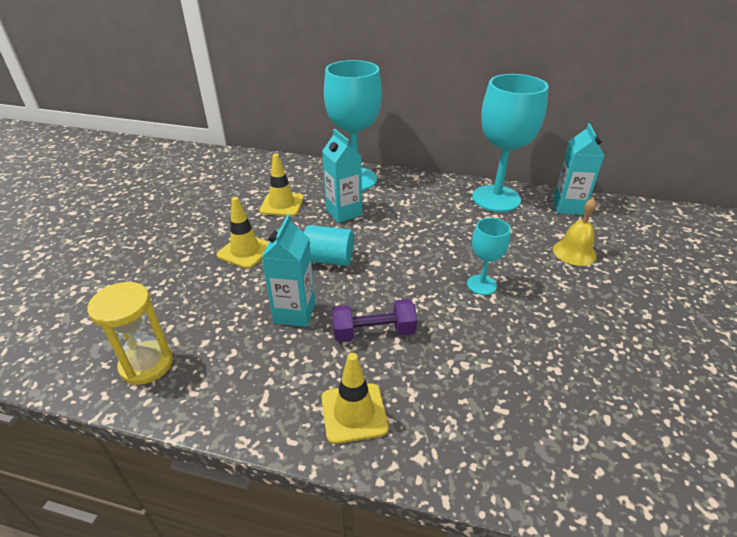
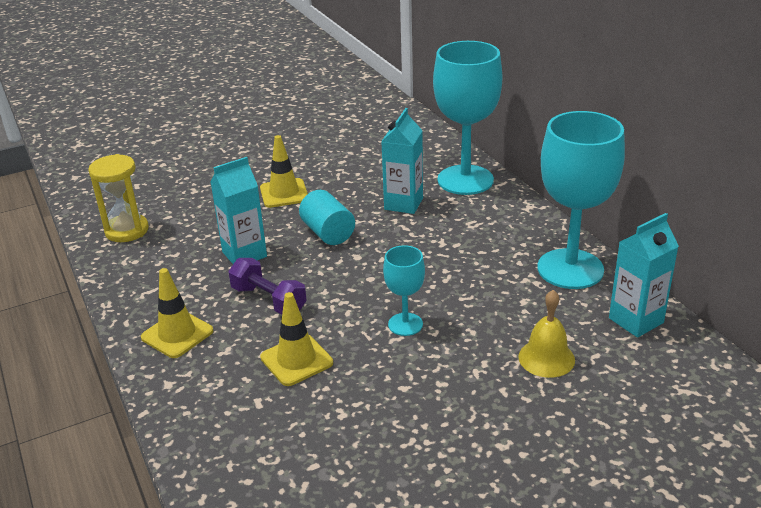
camera: 50 degrees right, 5 degrees down
(282, 204) = (368, 171): yellow traffic cone -> yellow traffic cone (296, 360)

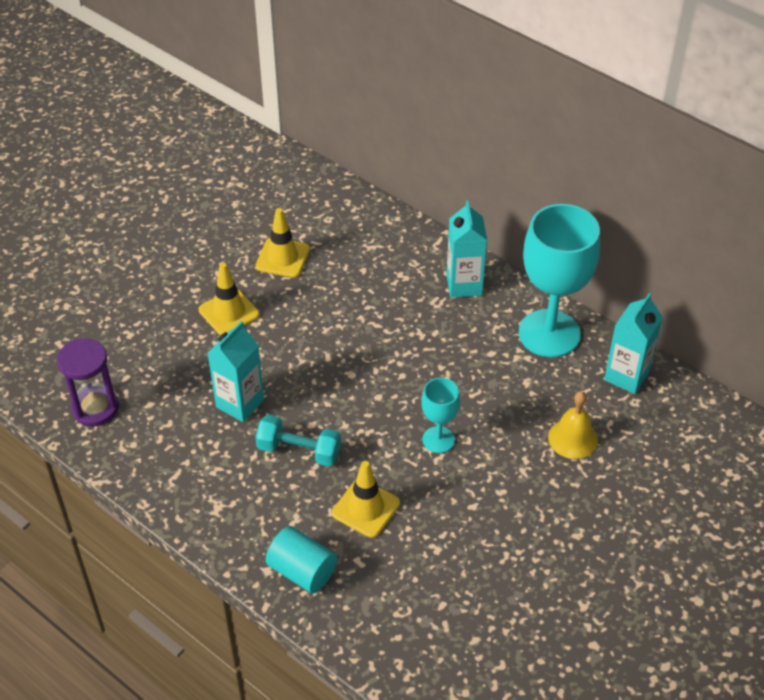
camera: 25 degrees left, 15 degrees up
(127, 230) = (95, 408): yellow hourglass -> purple hourglass
(177, 334) = (238, 516): yellow traffic cone -> yellow traffic cone (282, 258)
(269, 300) = (299, 451): purple dumbbell -> turquoise dumbbell
(328, 233) = (306, 353): turquoise cylinder -> turquoise cylinder (302, 571)
(403, 204) = (358, 294): turquoise carton -> turquoise carton (464, 285)
(465, 180) = (401, 245): turquoise goblet -> none

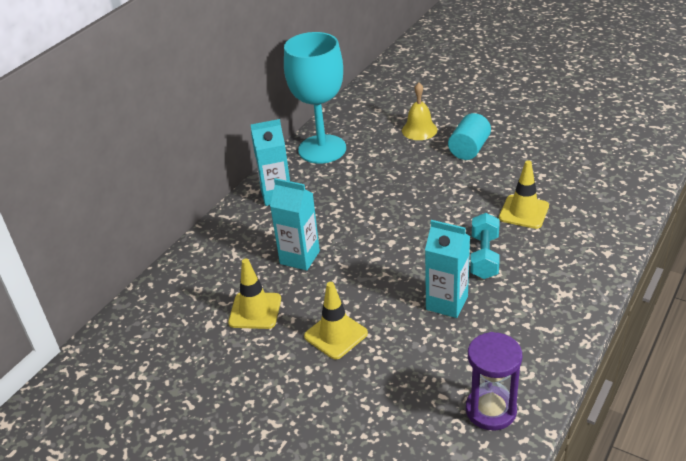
camera: 95 degrees left, 10 degrees down
(302, 571) = (597, 234): turquoise cylinder -> turquoise cylinder (469, 149)
(438, 440) = (443, 187): turquoise goblet -> none
(626, 376) = (355, 114): turquoise carton -> turquoise carton (299, 257)

